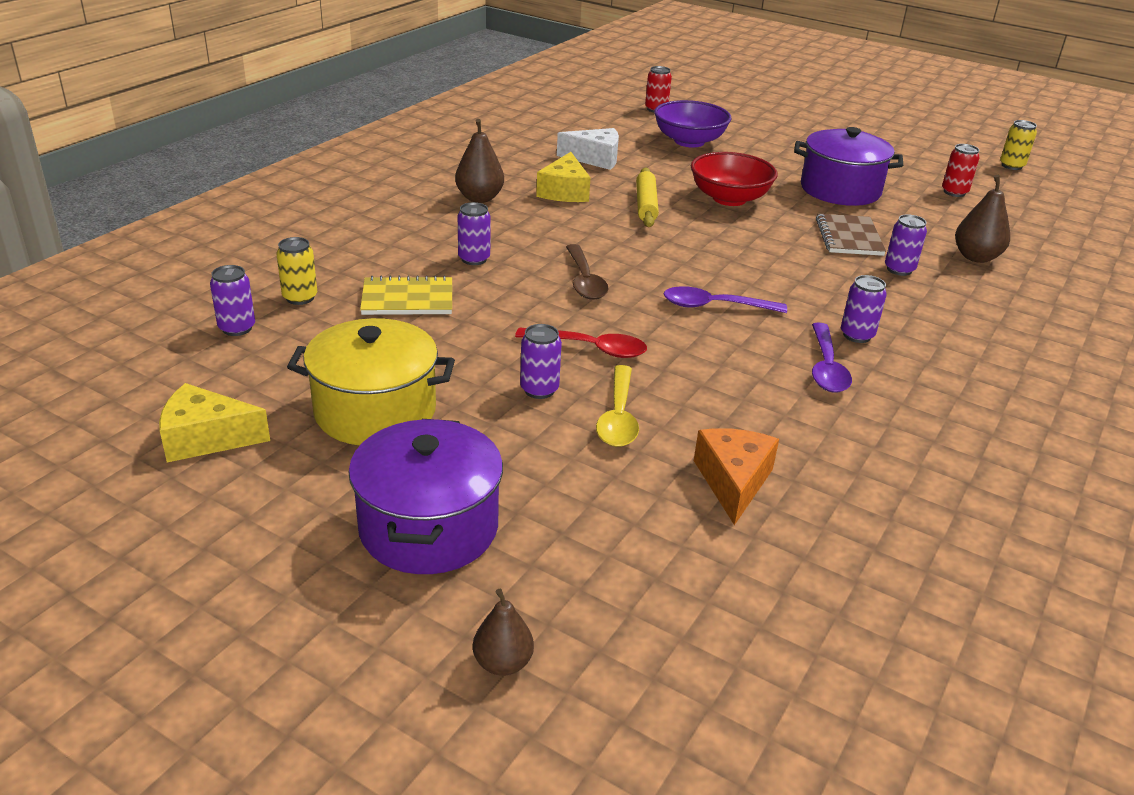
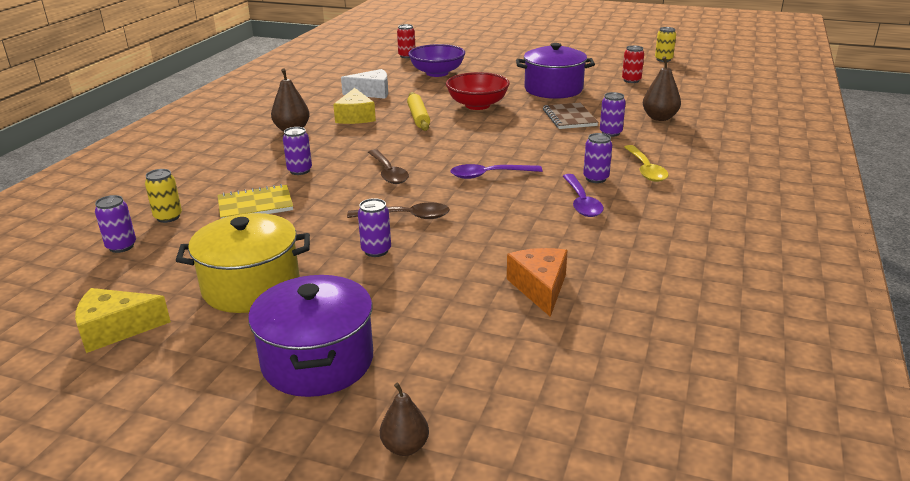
camera: 10 degrees left, 5 degrees down
(590, 348) = (406, 217): red spoon -> brown spoon
(618, 417) = (441, 259): yellow spoon -> yellow spoon (645, 169)

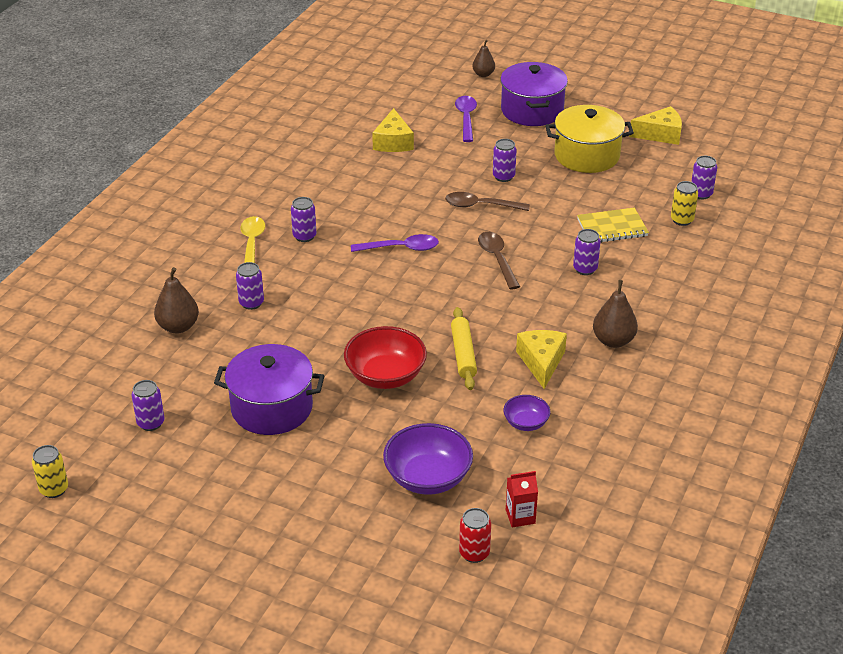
camera: 175 degrees left, 10 degrees up
(372, 93) = (526, 423): white cheese -> purple bowl
(379, 65) = (520, 516): none -> red carton
(540, 288) = (393, 142): orange cheese -> yellow cheese
(569, 118) = (282, 336): brown notebook -> none
(581, 202) = (331, 210): purple spoon -> purple spoon (466, 118)
(631, 80) = (151, 423): red can -> purple can

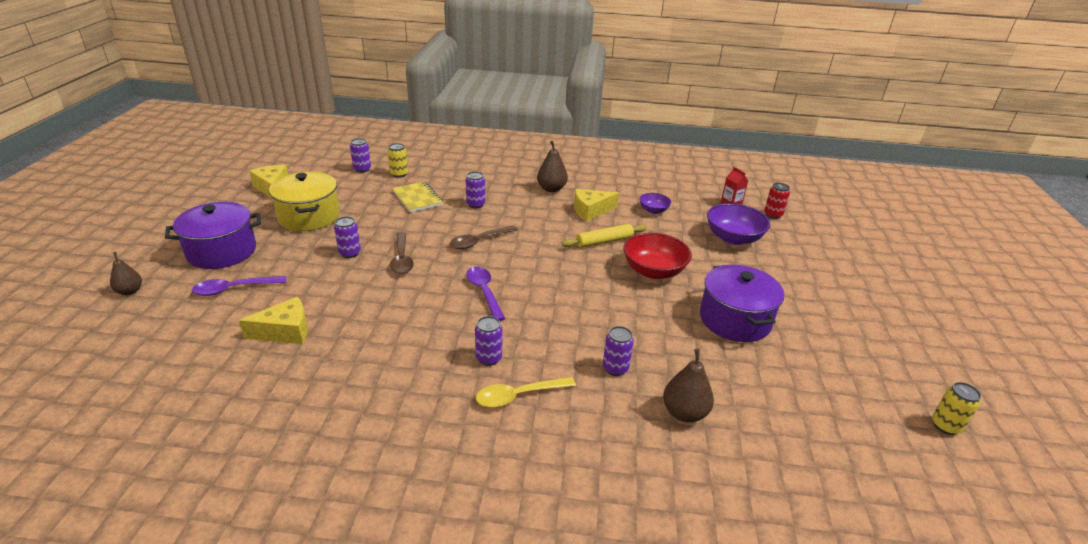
camera: 110 degrees left, 5 degrees down
(151, 423) = (816, 388): purple can -> none

